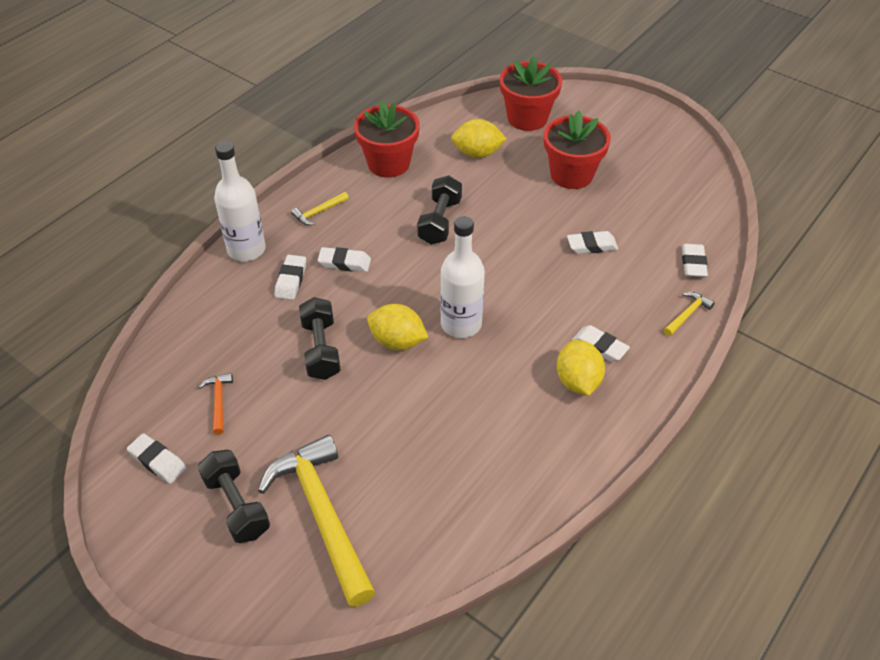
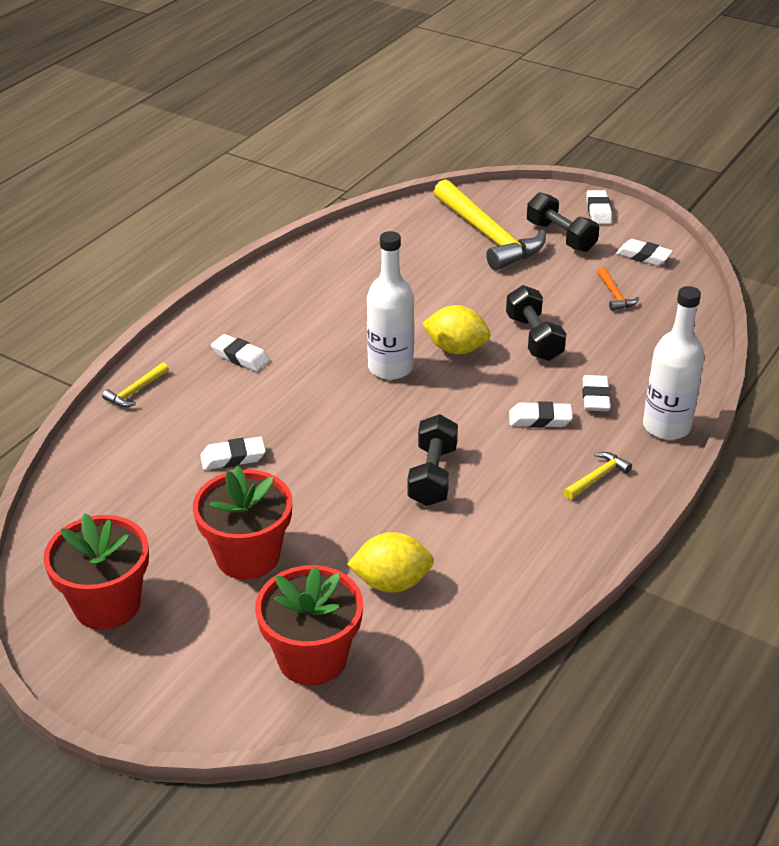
camera: 175 degrees right, 10 degrees down
(388, 163) = (524, 556): red flower pot -> red flower pot (107, 604)
(578, 381) = (267, 328): yellow lemon -> none
(693, 263) = (109, 445): white eraser -> white eraser (598, 211)

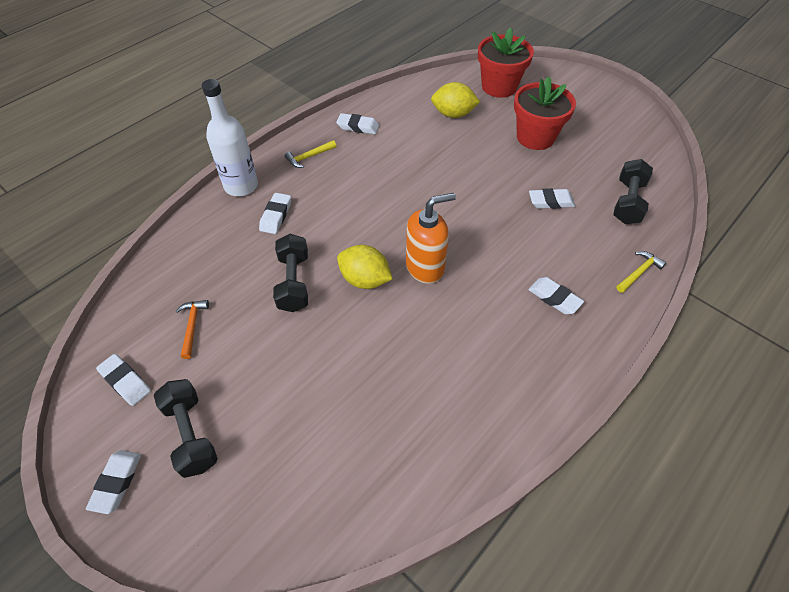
camera: 170 degrees left, 15 degrees up
(107, 604) = (612, 122): red flower pot -> none
(390, 368) = (425, 267): white bottle -> orange soap dispenser
(432, 475) = (415, 171): black dumbbell -> black dumbbell (628, 202)
(488, 235) = (272, 452): yellow hammer -> none
(540, 419) = (326, 203): white eraser -> white eraser (358, 127)

